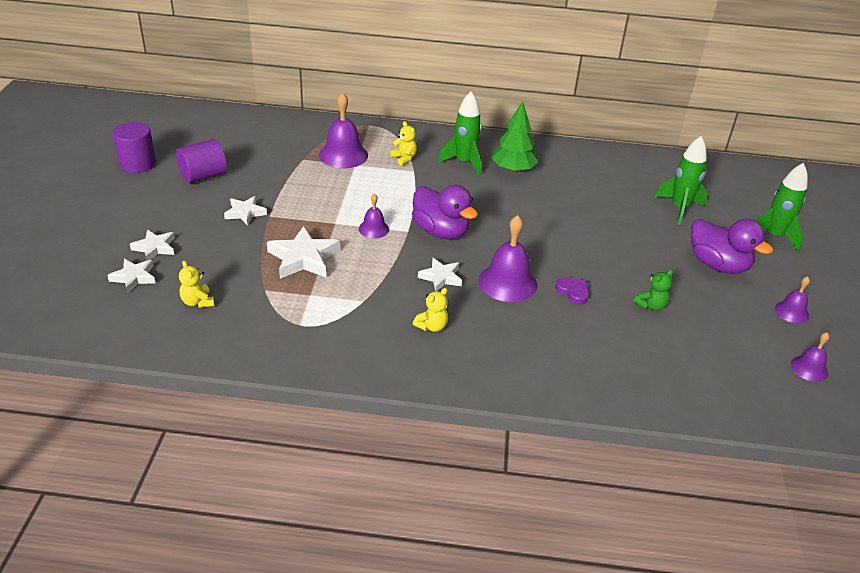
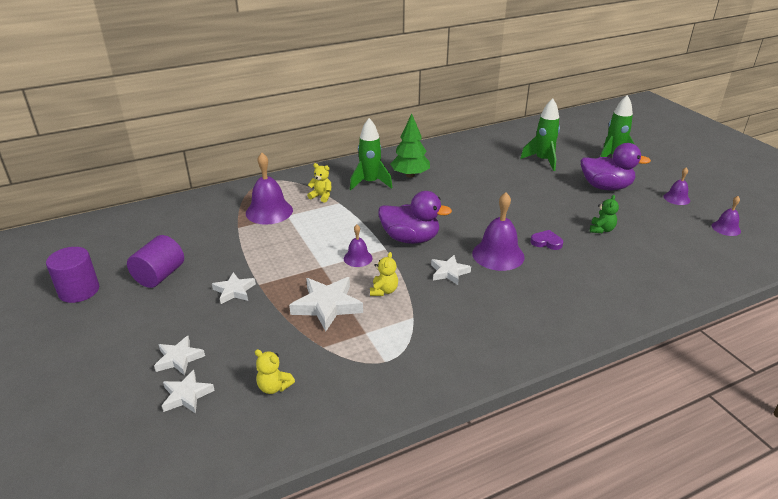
camera: 30 degrees left, 5 degrees down
(432, 326) = (485, 312): yellow teddy bear -> yellow teddy bear (384, 291)

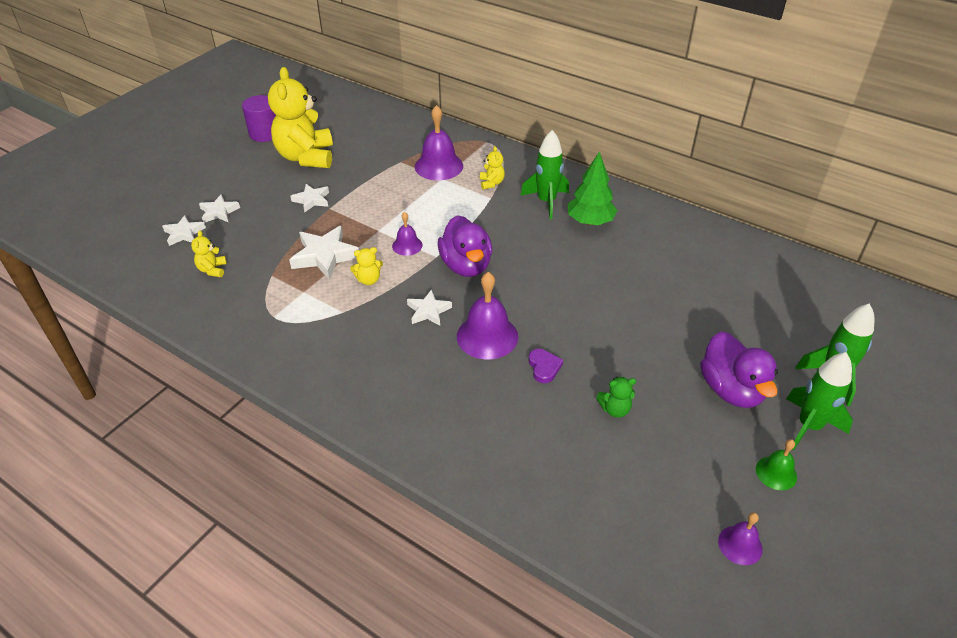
camera: 60 degrees right, 10 degrees up
(160, 276) = (306, 157): purple cylinder -> yellow teddy bear
(542, 160) = (740, 312): green rocket -> green rocket (809, 426)
(676, 198) = (776, 473): purple bell -> green bell

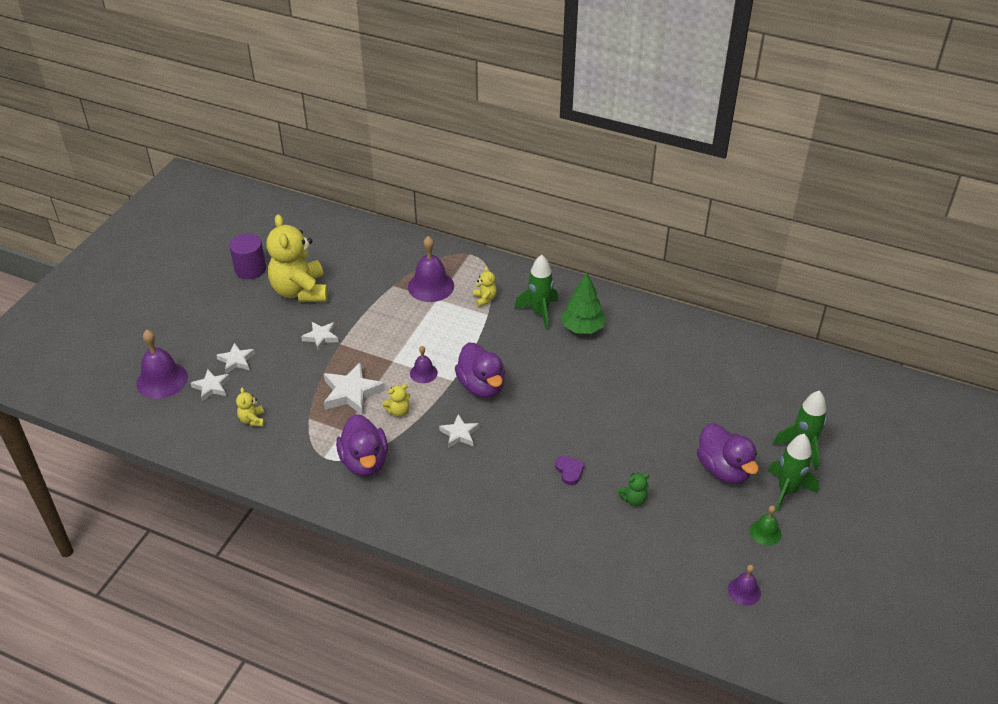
camera: 10 degrees left, 0 degrees up
(315, 327) = (364, 462): none -> purple duck
(487, 336) = (515, 450): purple bell -> purple bell (162, 380)

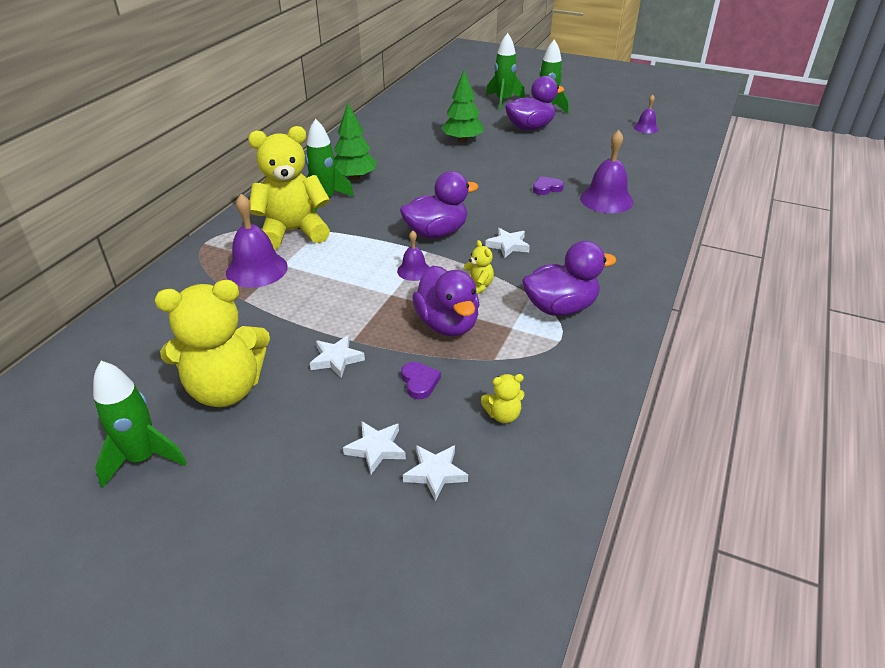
camera: 90 degrees left, 5 degrees down
(162, 380) = (417, 549): purple bell -> purple bell (606, 199)
(250, 269) = (143, 458): purple cylinder -> green rocket
(291, 379) = (419, 382): none -> purple heart
(351, 393) = (447, 324): white star -> purple duck
(485, 299) = (293, 232): yellow teddy bear -> yellow teddy bear, size x2.41
(633, 499) = (571, 162): green teddy bear -> none
(677, 407) = (462, 140): none -> green tree
(765, 532) = (588, 118): green bell -> none

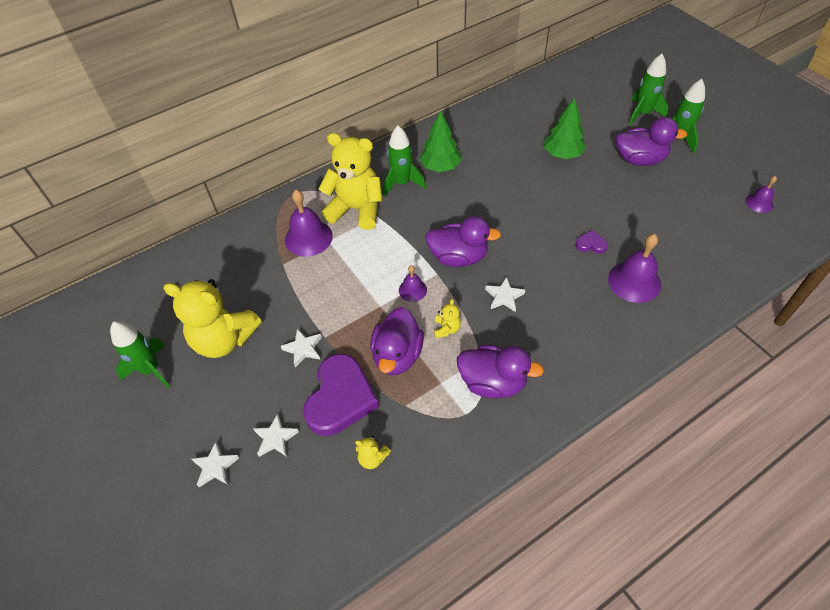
camera: 35 degrees right, 15 degrees up
(419, 382) = (340, 398): purple heart -> purple heart, size x2.34
(435, 473) = (296, 479): white star -> white star (215, 467)

